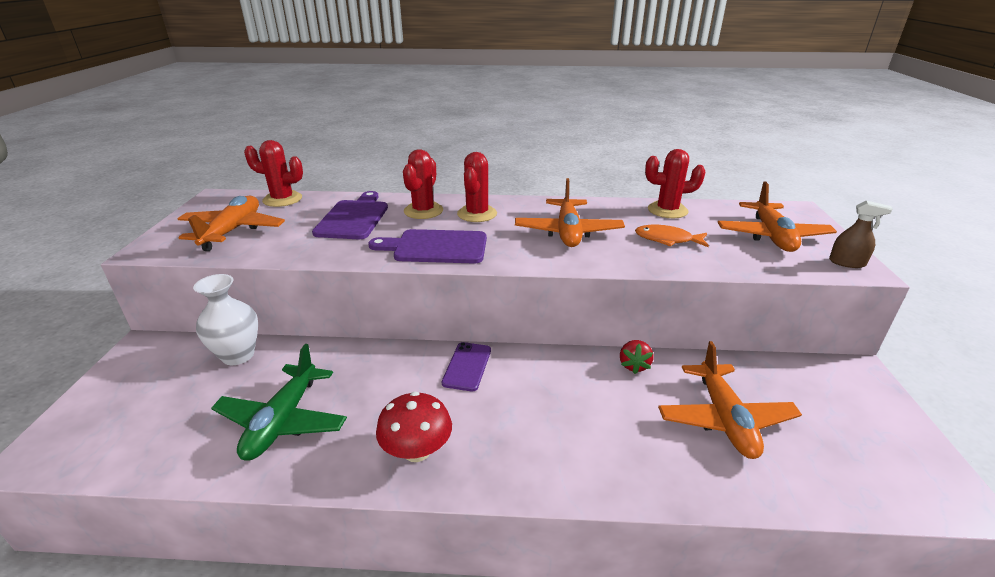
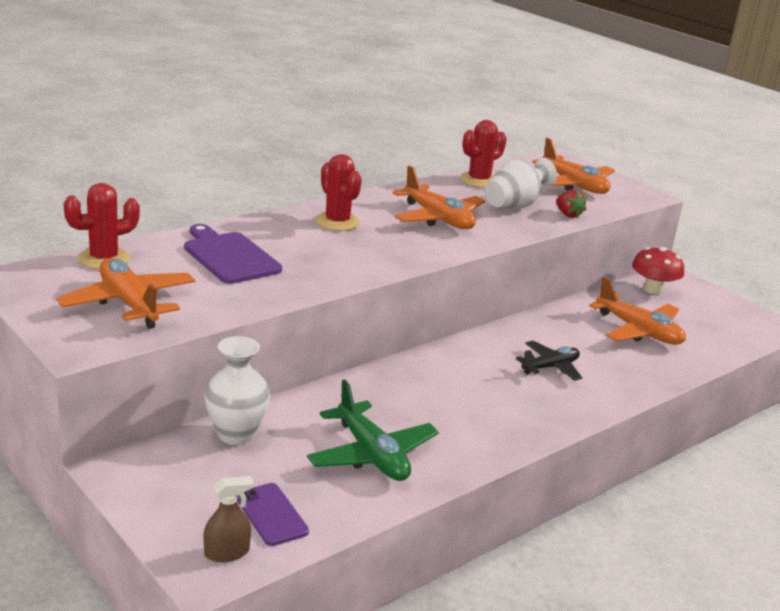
camera: 45 degrees left, 5 degrees down
(417, 451) = (496, 426): red mushroom -> red mushroom (653, 289)
(423, 211) = (283, 232): red cactus -> none
(436, 247) = (359, 260): purple cutting board -> none
(467, 366) = (443, 364): purple phone -> purple phone (271, 514)
(561, 415) = (550, 367): none -> black plane
(634, 365) = (550, 320): red strawberry -> red strawberry (568, 215)
(667, 239) = (515, 205): orange fish -> white vase
(847, 263) = (637, 193): brown spray bottle -> brown spray bottle (227, 552)

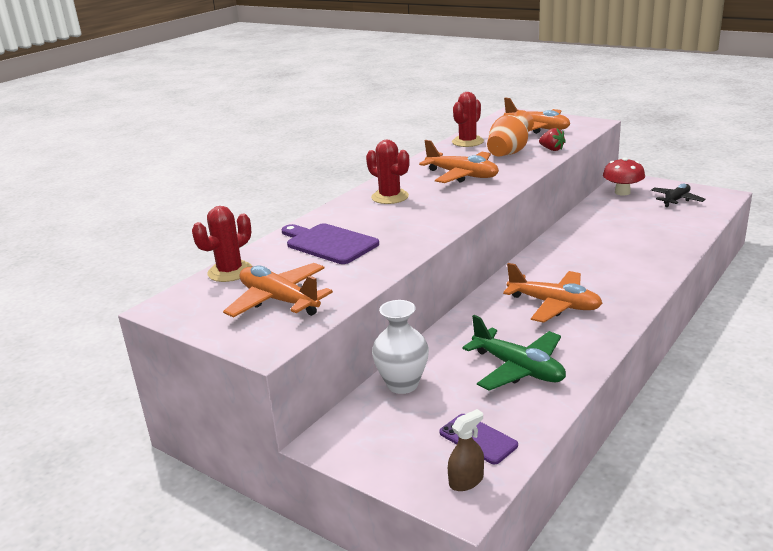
camera: 10 degrees left, 0 degrees up
(515, 205) = (509, 153): white vase -> orange vase
(550, 367) = (596, 266): black plane -> black plane (676, 200)
(639, 331) = (636, 224): orange plane -> orange plane (554, 305)

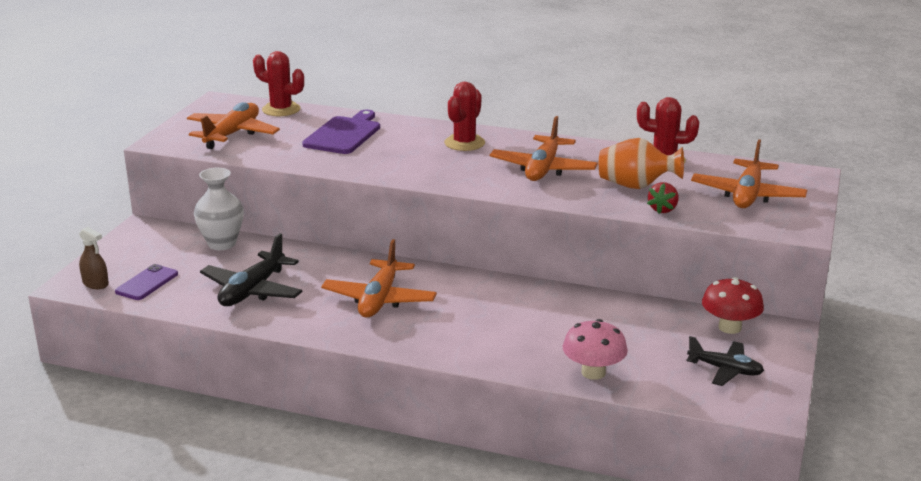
camera: 70 degrees right, 0 degrees up
(518, 369) = (252, 291): green plane -> black plane
(680, 236) = (593, 372): none -> pink mushroom

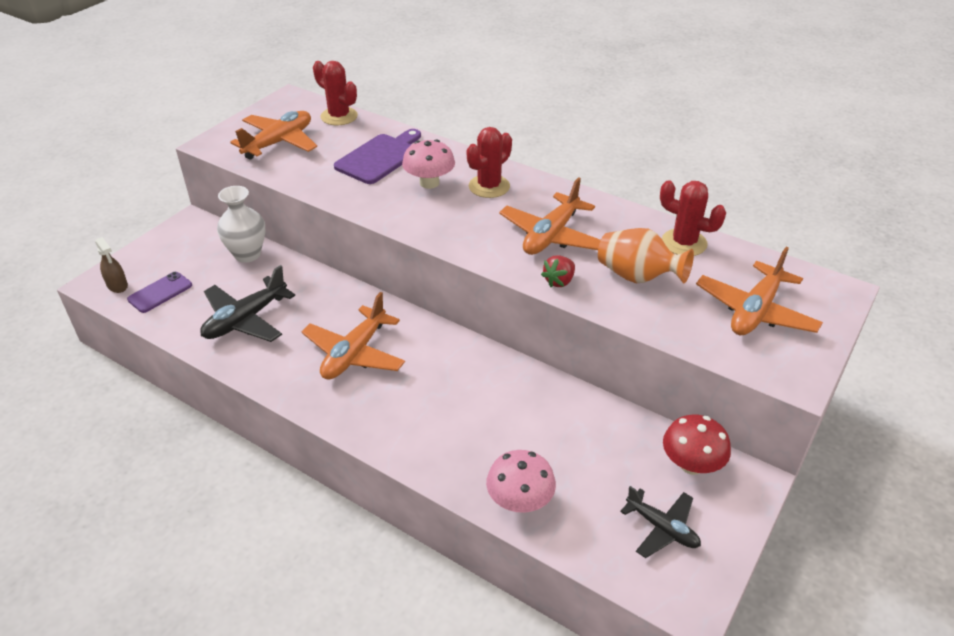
camera: 15 degrees right, 15 degrees up
(405, 147) = (429, 183): none -> pink mushroom
(663, 209) = (652, 317): red strawberry -> red strawberry (559, 281)

